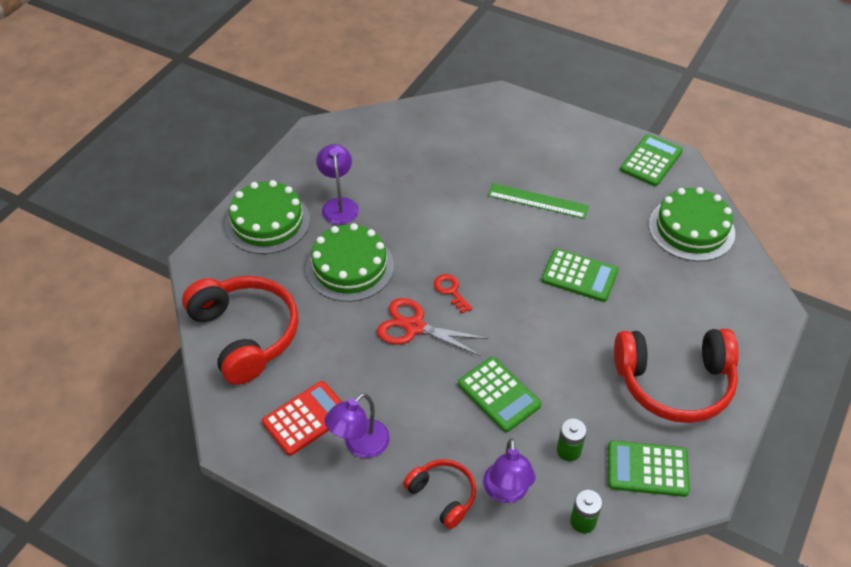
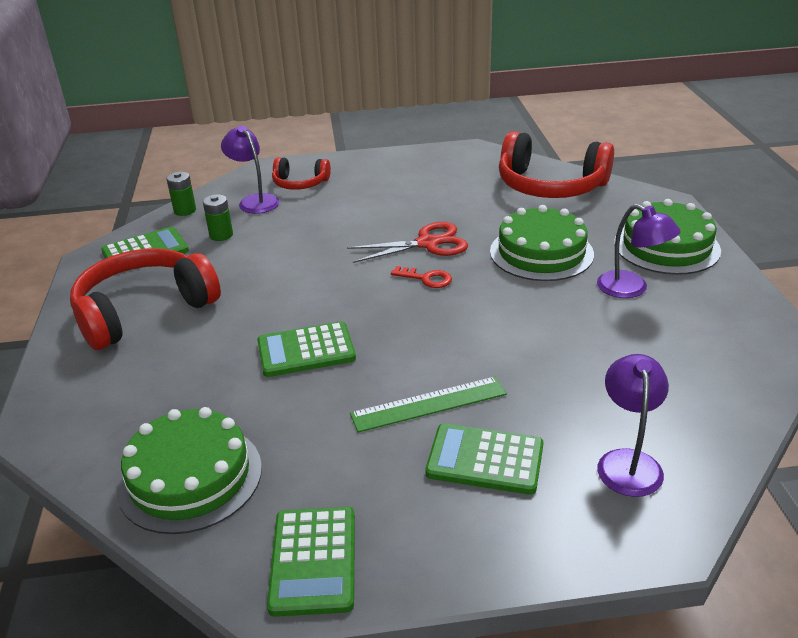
camera: 145 degrees right, 15 degrees down
(306, 418) = (440, 173): red calculator -> none
(360, 445) = (385, 178): purple lamp -> purple lamp (628, 462)
(499, 394) = (308, 239): green calculator -> green calculator (485, 460)

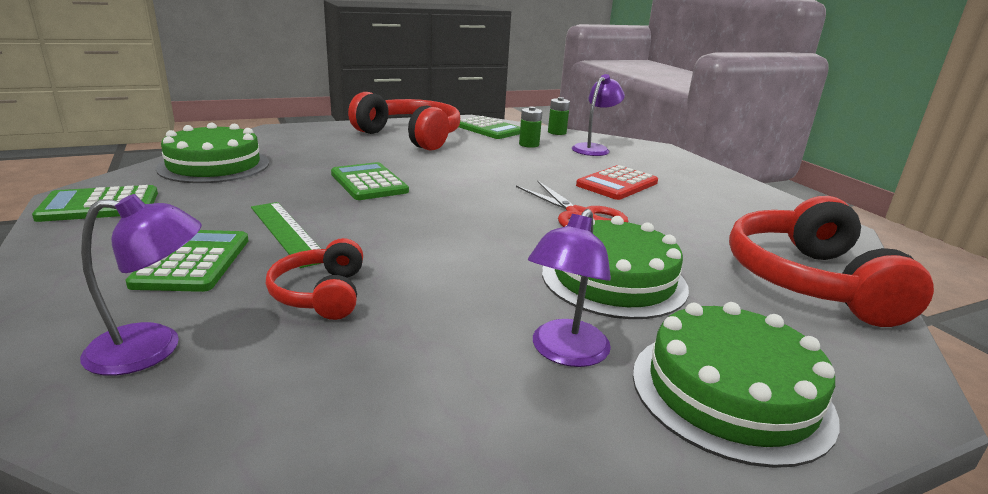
camera: 70 degrees right, 10 degrees down
(300, 183) = (643, 159): red headphones -> red headphones (321, 294)
(360, 211) = (617, 184): none -> red calculator
(426, 279) = (508, 219): red key -> none

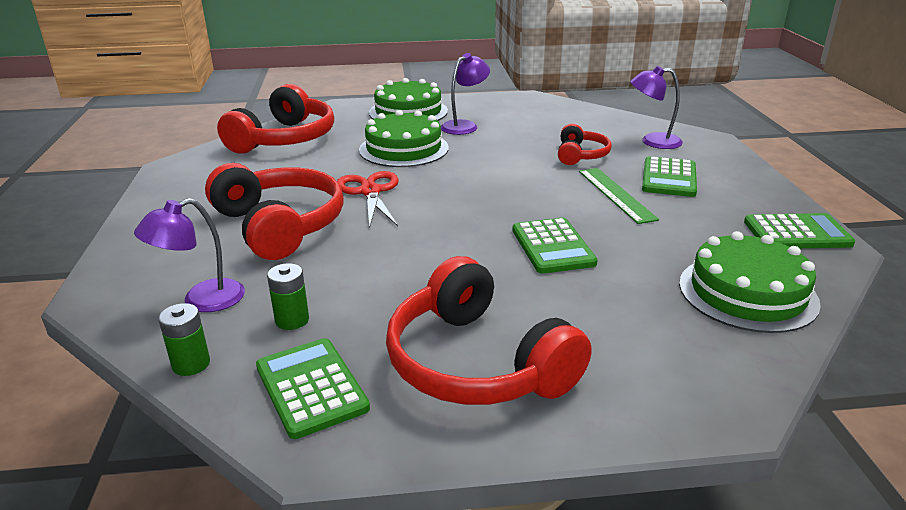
camera: 160 degrees left, 5 degrees up
(617, 184) = (280, 225): red calculator -> red headphones

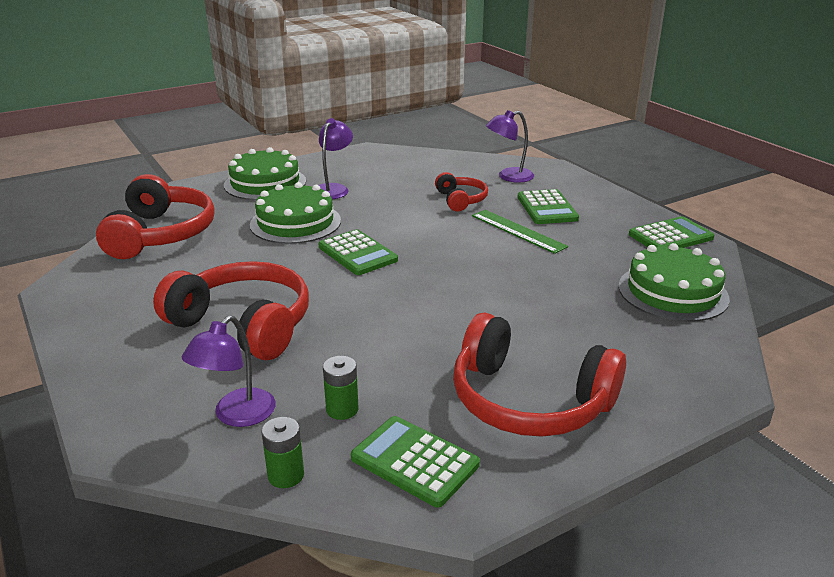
camera: 25 degrees left, 0 degrees up
(370, 192) = (302, 272): red scissors -> none
(553, 246) = (505, 288): green calculator -> green calculator (357, 253)

